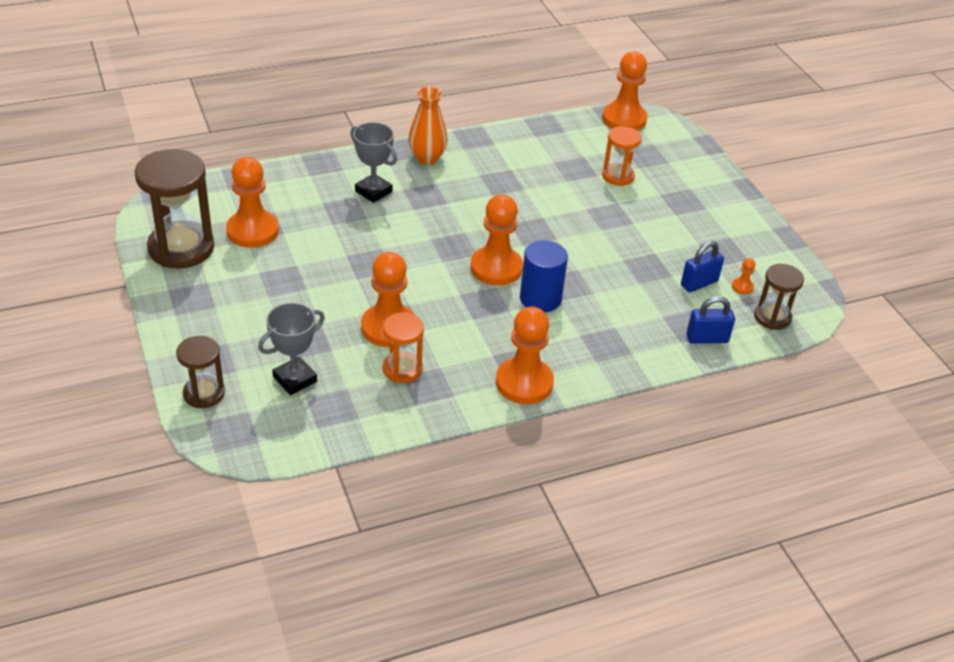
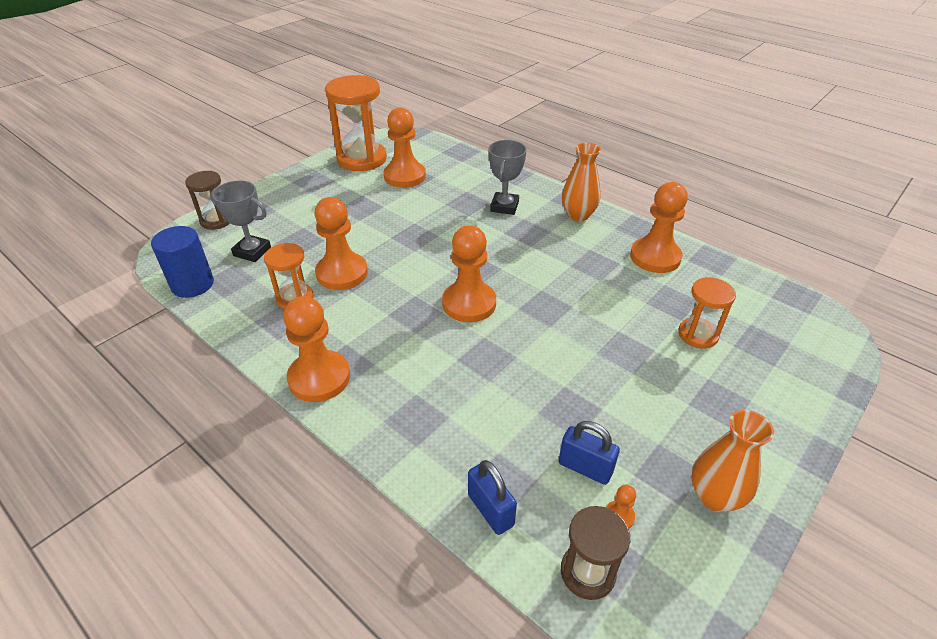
camera: 65 degrees right, 0 degrees up
(181, 248) = (361, 159): brown hourglass -> orange hourglass
(540, 298) = (449, 346): blue cylinder -> blue cylinder (192, 284)
(624, 119) = (799, 306): orange pawn -> orange pawn (655, 257)
(750, 243) = (714, 496): none -> orange vase

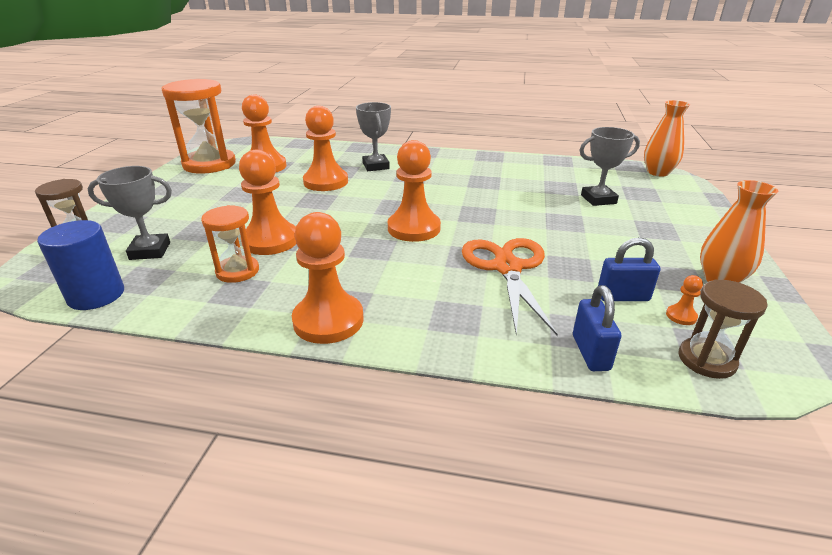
camera: 30 degrees left, 10 degrees down
(490, 510) = (590, 352): blue padlock -> blue padlock turned 60 degrees clockwise
(509, 385) = (507, 268): none -> orange scissors
(578, 215) = (439, 159): orange vase -> orange vase (658, 172)
(655, 257) = (520, 168): orange pawn -> orange pawn (326, 182)
(698, 335) = (598, 199): orange hourglass -> grey trophy

